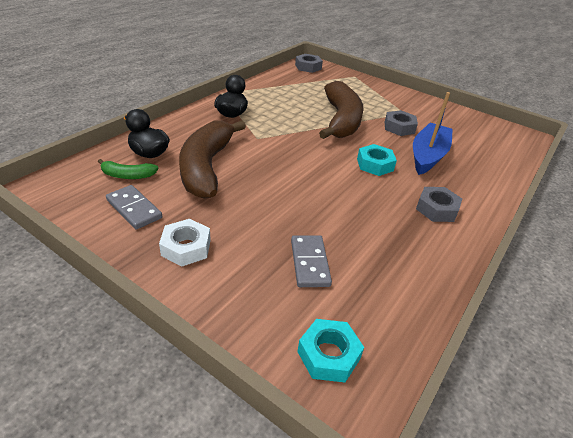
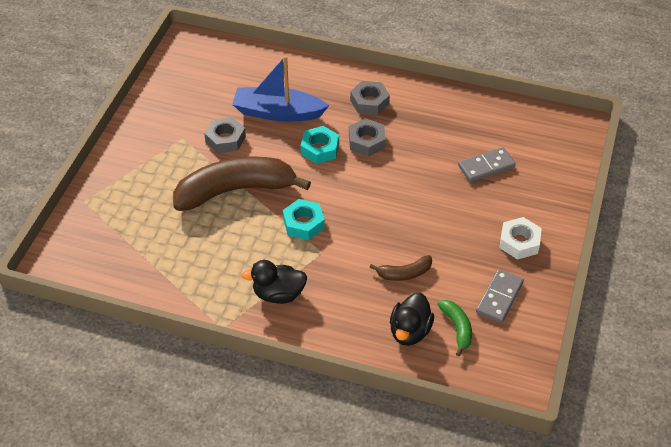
camera: 105 degrees left, 10 degrees up
(206, 167) = (404, 273): brown banana -> brown banana, size x0.44
(308, 67) = (74, 259): grey nut -> grey nut (366, 141)
(328, 355) = (557, 141): turquoise nut -> turquoise nut (303, 223)

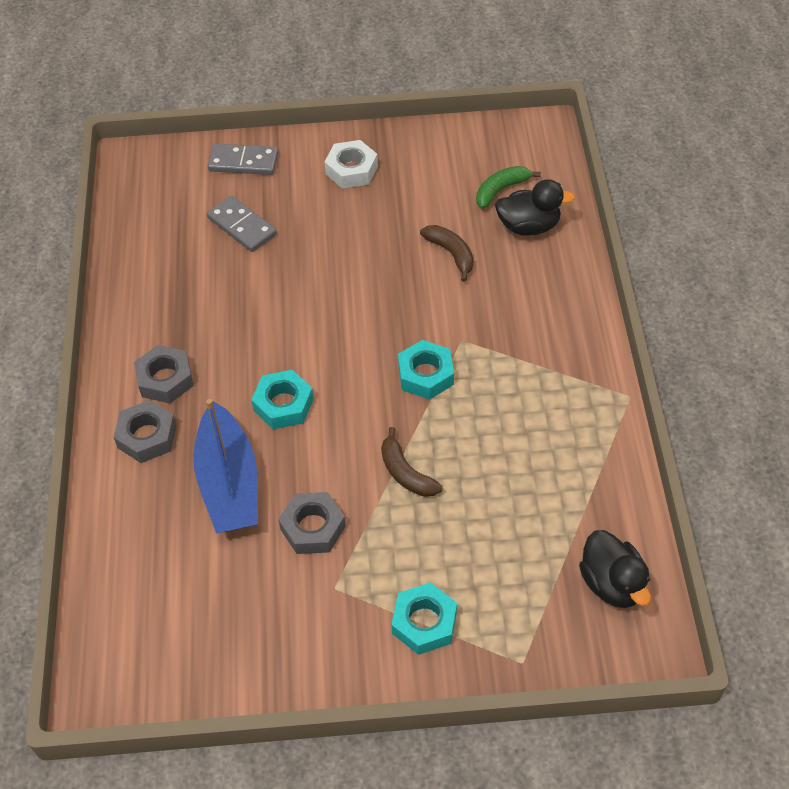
camera: 110 degrees left, 5 degrees up
(135, 168) = (424, 623): none -> turquoise nut
(235, 190) = (406, 473): brown banana -> brown banana, size x0.44
(278, 294) = (549, 359): black duck -> black duck (612, 583)
(366, 141) = (247, 357): grey nut -> grey nut (147, 436)
(499, 297) = (440, 167): grey domino -> grey domino (243, 162)

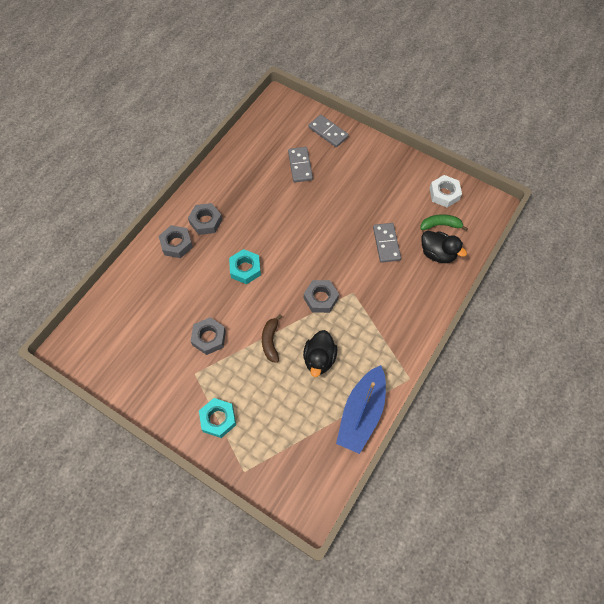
camera: 35 degrees right, 10 degrees up
(229, 482) = (192, 290): blue boat -> blue boat (361, 413)
(351, 170) = (375, 168): white nut -> white nut (444, 194)
(426, 375) = (321, 298): turquoise nut -> grey nut
(451, 254) = (386, 243): brown banana -> grey domino
(612, 583) = (317, 466): black duck -> black duck (319, 359)

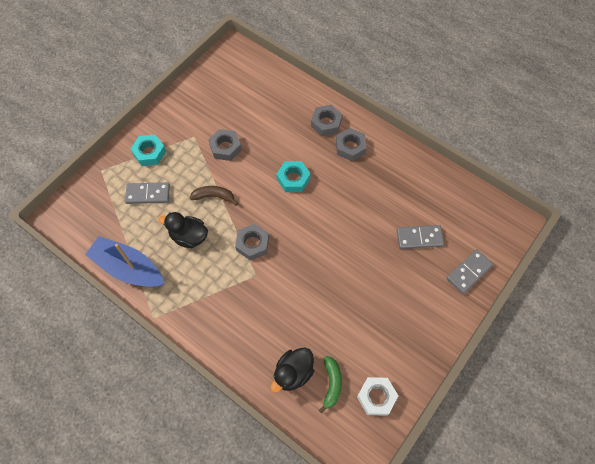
camera: 95 degrees right, 0 degrees up
(386, 243) = (311, 317): grey domino -> grey domino (148, 194)

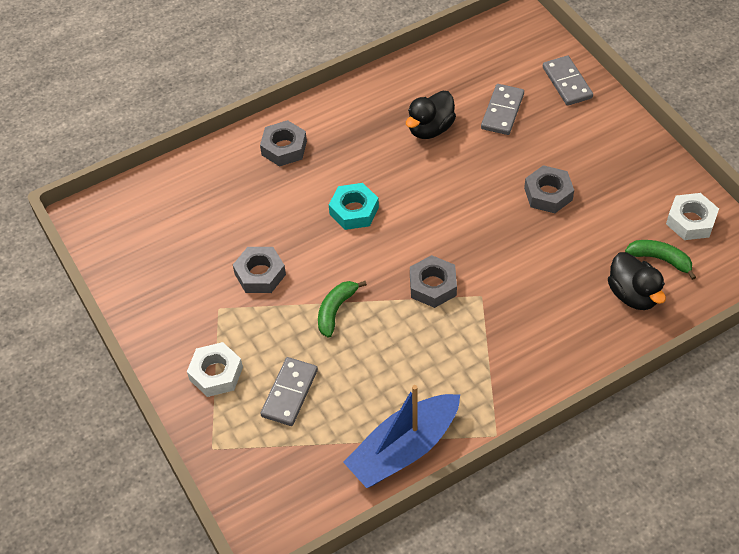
camera: 65 degrees left, 10 degrees down
(149, 153) = (216, 373): turquoise nut -> white nut
(189, 237) = (387, 358): black duck -> black duck (430, 129)
(214, 196) = (336, 310): brown banana -> green banana
(350, 147) = (336, 135): grey nut -> grey nut (548, 194)

